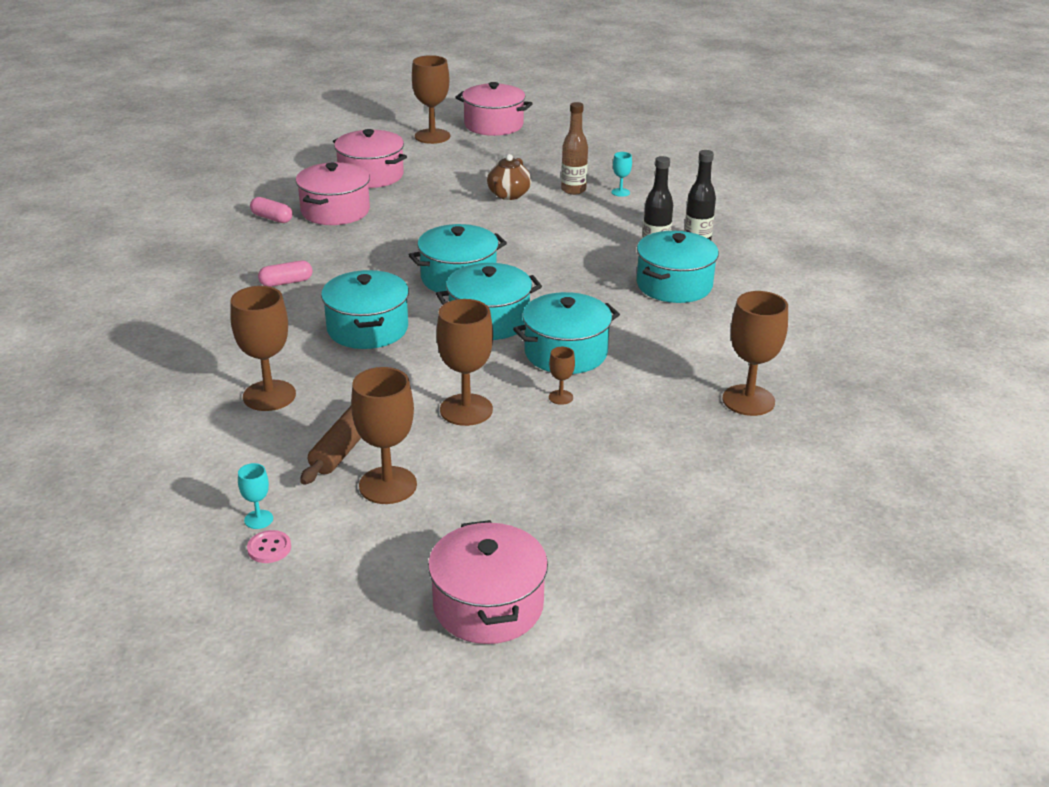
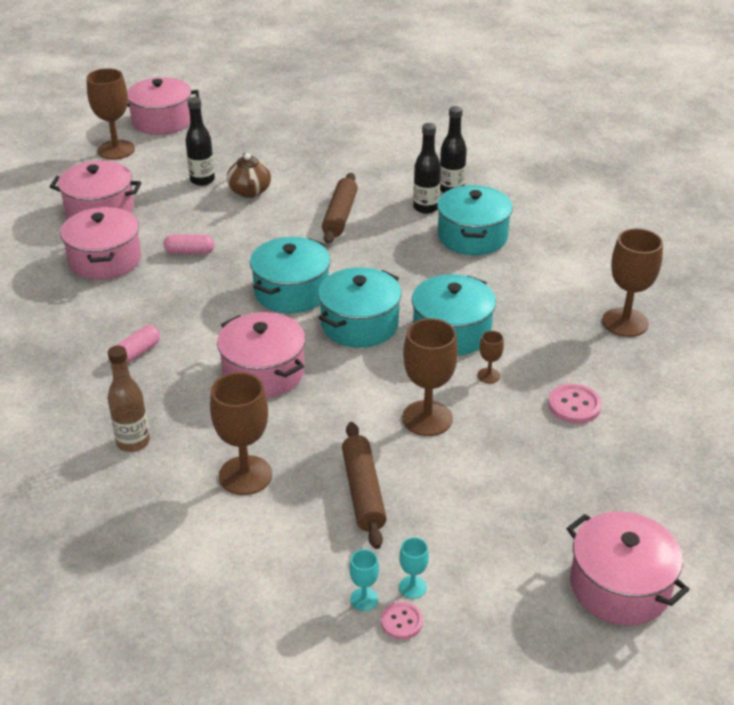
camera: 30 degrees left, 5 degrees up
(272, 218) = (49, 288): pink capsule -> pink capsule (190, 252)
(367, 329) = (263, 372): turquoise pot -> pink pot
(388, 485) = (437, 517): brown goblet -> none
(478, 176) = (202, 180): none -> black bottle
(567, 234) = (340, 215): none -> brown rolling pin
(573, 190) = (301, 169): brown bottle -> brown bottle (133, 442)
(615, 449) = (574, 405): none -> pink button
(620, 192) = (343, 159): turquoise goblet -> turquoise goblet (412, 587)

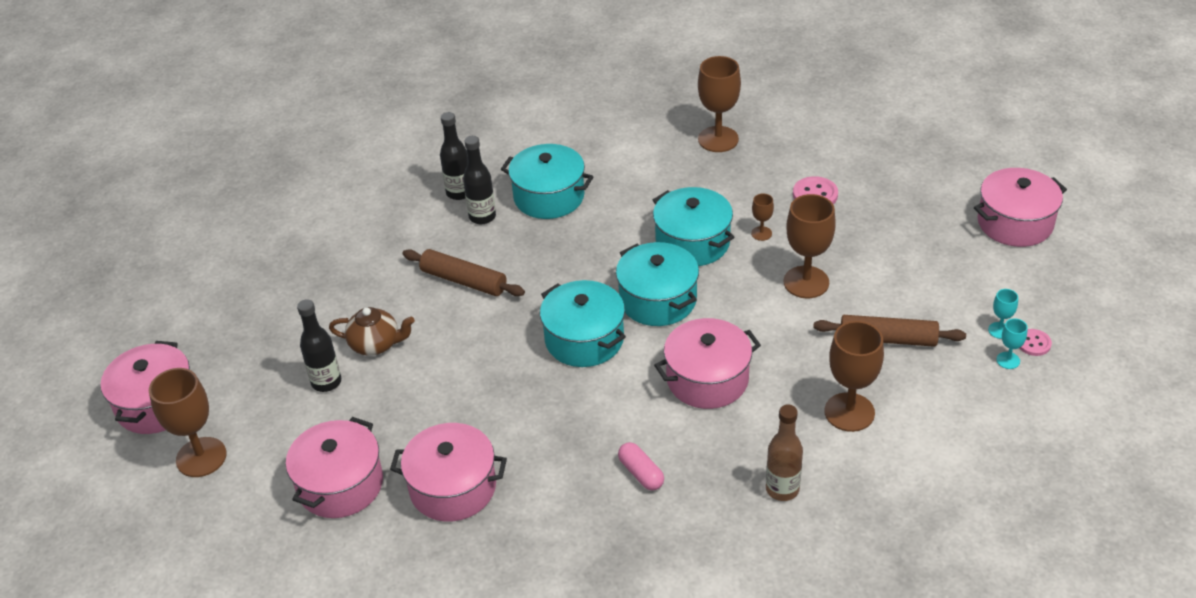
camera: 70 degrees left, 5 degrees up
(190, 252) = (473, 410): pink capsule -> none

